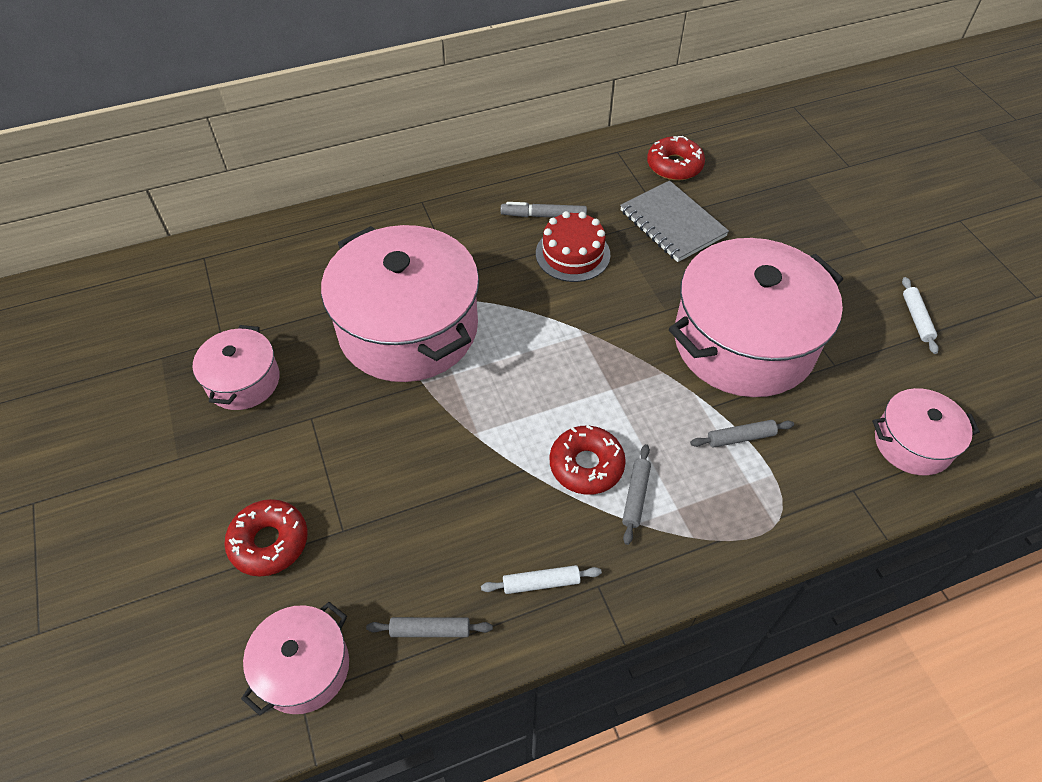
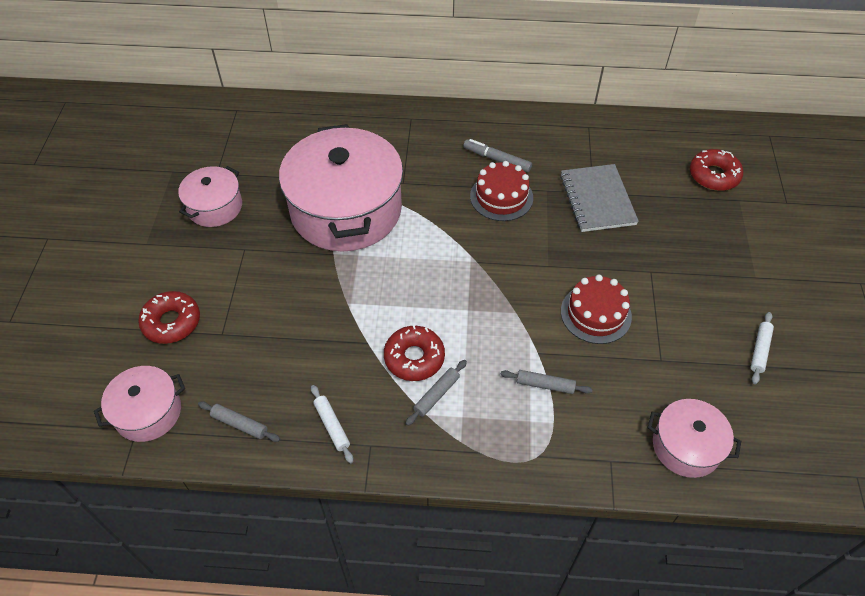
camera: 25 degrees right, 0 degrees up
(541, 583) = (332, 426): white rolling pin -> white rolling pin turned 45 degrees clockwise
(674, 166) = (629, 153): red donut -> red donut (714, 175)
(744, 342) = (595, 314): pink pot -> red cake

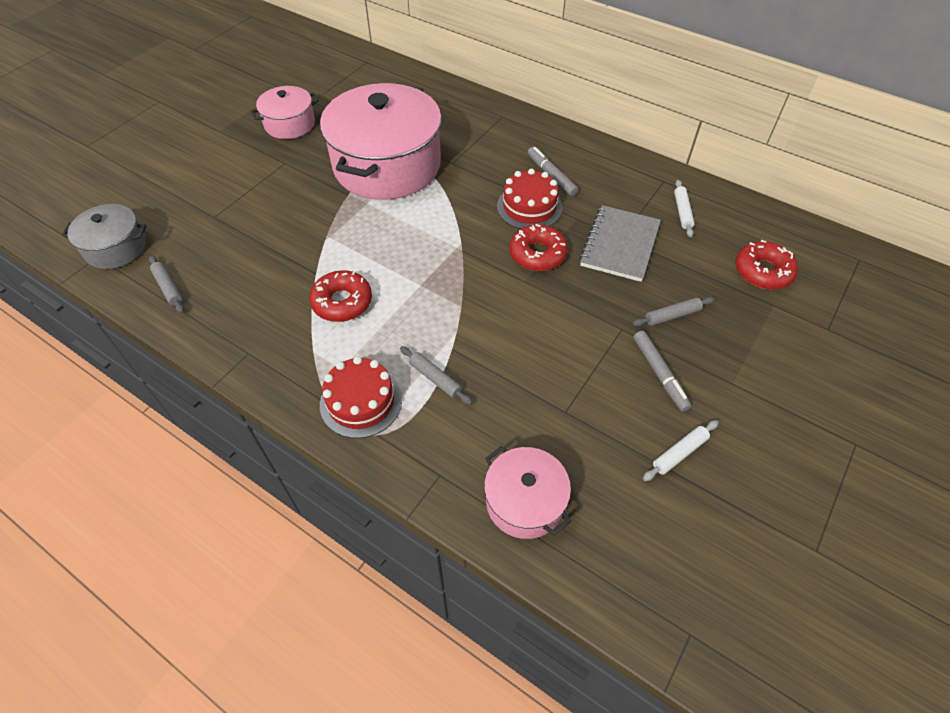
camera: 30 degrees right, 0 degrees up
(148, 412) = (116, 248): pink pot -> grey pot
(171, 322) = (187, 192): red donut -> red donut (537, 254)
(332, 426) = (232, 323): white rolling pin -> white rolling pin (682, 212)
(436, 395) = (335, 340): grey rolling pin -> grey rolling pin (672, 315)
(595, 314) = (535, 341): red cake -> red cake (361, 401)
(703, 295) = (659, 374): none -> grey marker

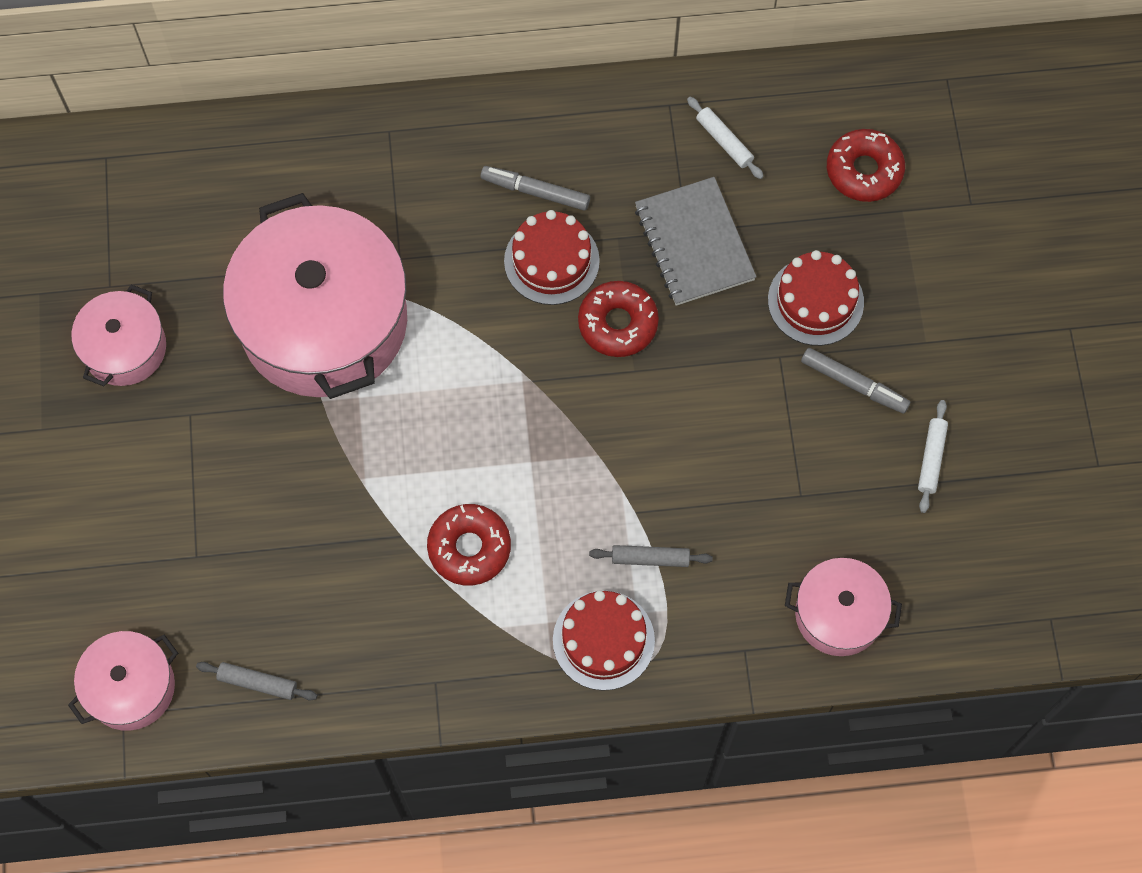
camera: 40 degrees left, 15 degrees up
(116, 248) = (131, 687): grey pot -> pink pot
(672, 315) = (815, 301): grey rolling pin -> red cake

